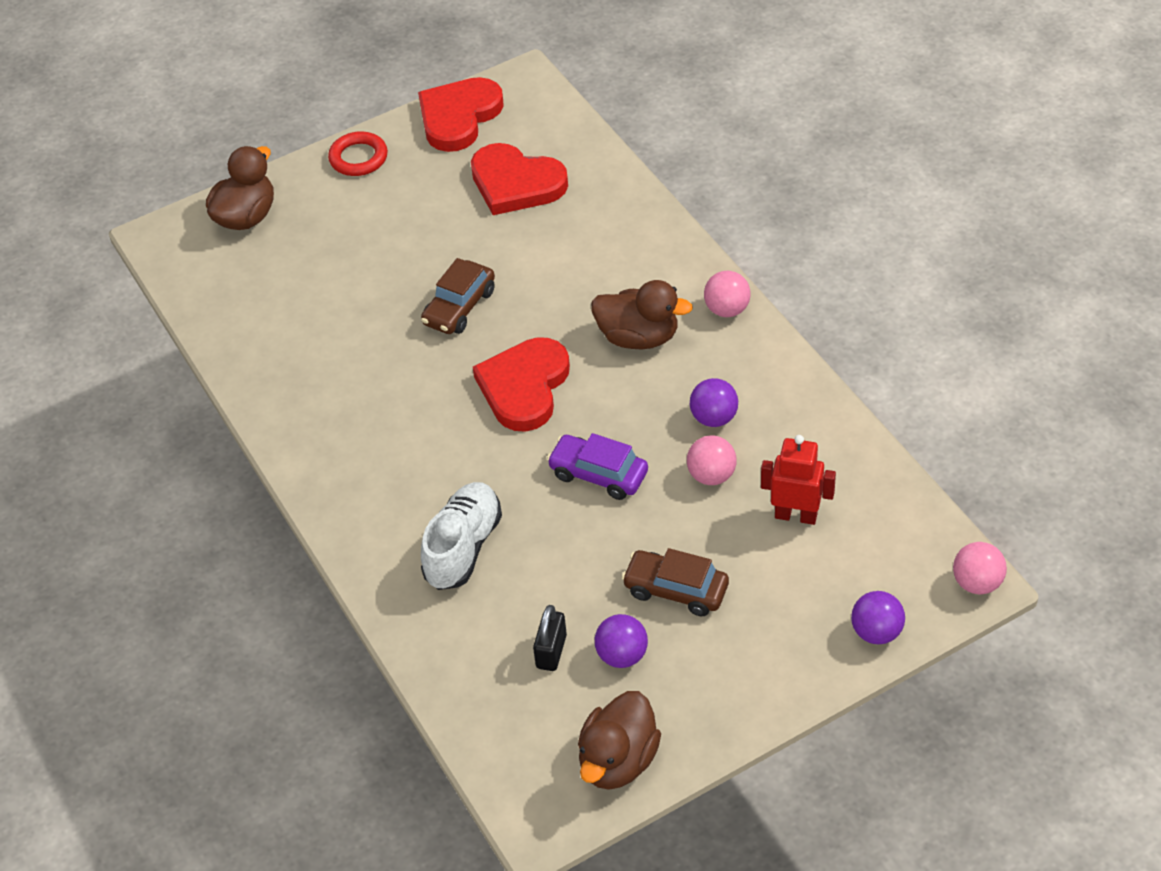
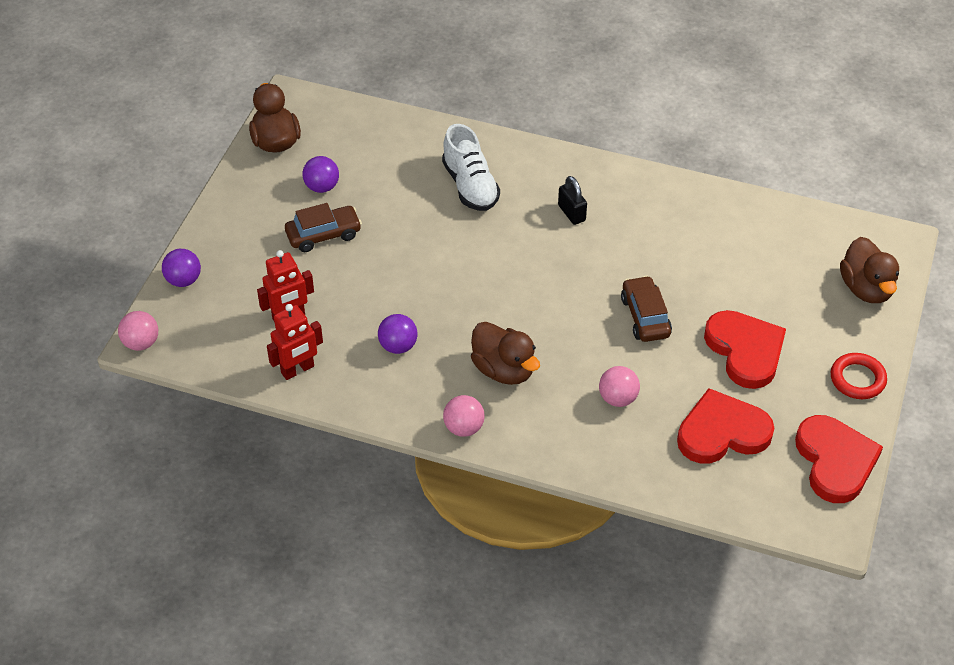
camera: 135 degrees right, 0 degrees up
(524, 387) = (541, 292): red heart -> red heart (745, 351)
(551, 651) = (363, 167): black padlock -> black padlock (571, 213)
(598, 474) = (435, 269): purple car -> none
(638, 337) = (503, 370): brown duck -> brown duck turned 105 degrees counterclockwise
(711, 475) = (364, 309): pink ball -> pink ball (618, 398)
(833, 453) = (298, 370): none -> red robot

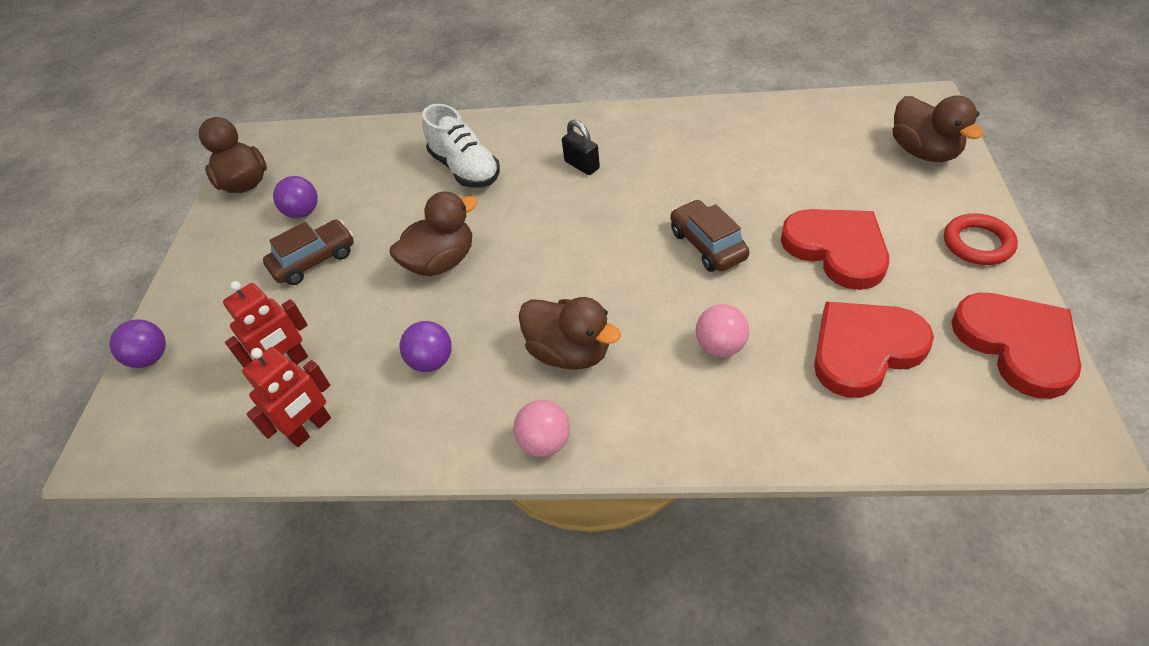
camera: 10 degrees left, 0 degrees up
(141, 343) = (98, 454): pink ball -> none
(426, 267) = (441, 262): none -> brown duck

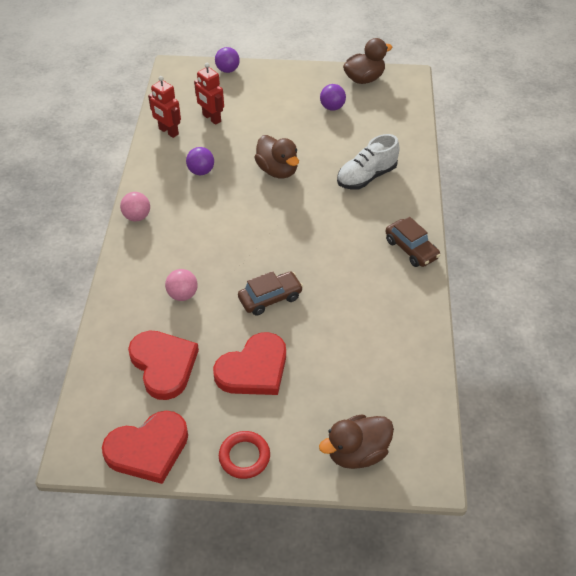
camera: 85 degrees right, 0 degrees up
(314, 260) = (288, 117): brown car -> brown car (411, 249)
(569, 352) = (194, 227): brown duck -> none
(582, 165) = (363, 236): black padlock -> none

